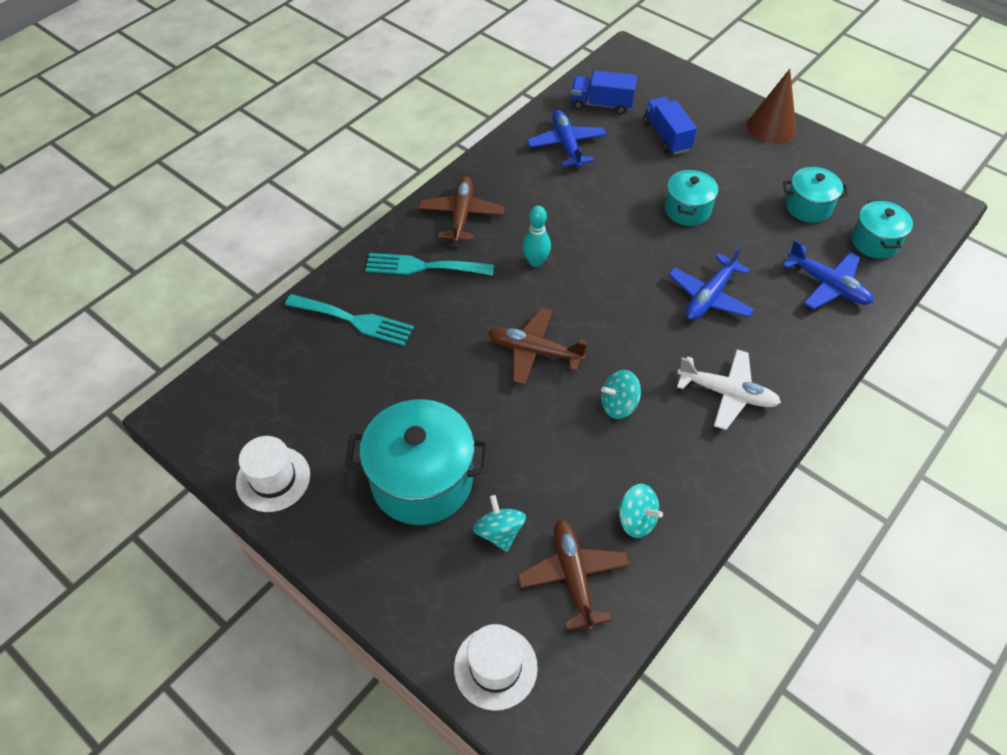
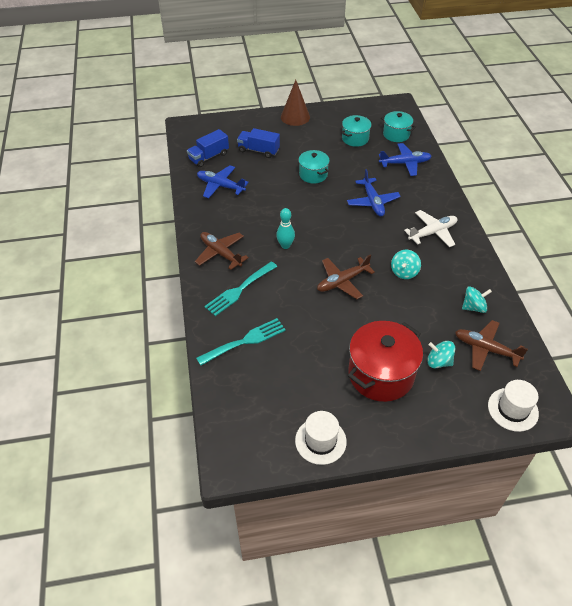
camera: 50 degrees left, 5 degrees down
(422, 480) = (381, 374): turquoise pot -> red pot

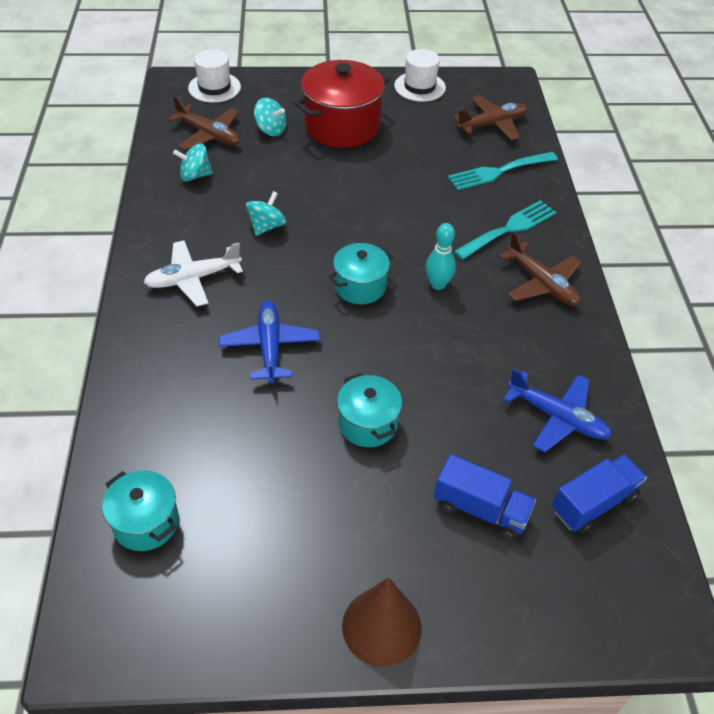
camera: 175 degrees left, 0 degrees up
(342, 282) = (360, 223): brown plane -> brown plane (492, 124)
(355, 138) = (249, 520): turquoise pot -> turquoise pot (360, 286)
(405, 163) = (168, 430): blue plane -> none

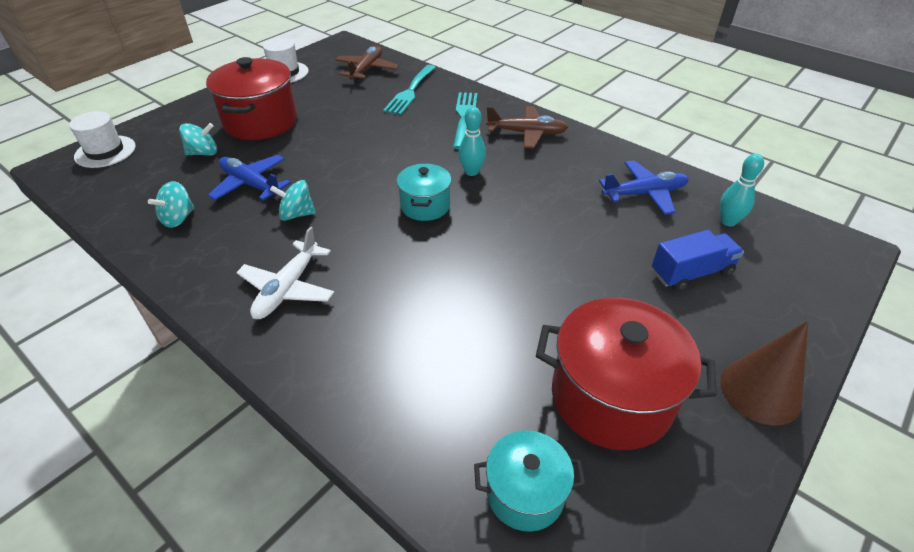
camera: 45 degrees left, 5 degrees down
(209, 135) = (149, 184): brown plane -> none
(266, 226) = (297, 214): turquoise spinning top -> turquoise spinning top turned 75 degrees counterclockwise
(269, 346) = (421, 287): blue plane -> blue plane (251, 184)
(276, 526) = (611, 397): none -> red pot
(368, 423) = (560, 281): turquoise pot -> none
(593, 503) = (728, 221): blue truck -> turquoise bowling pin

